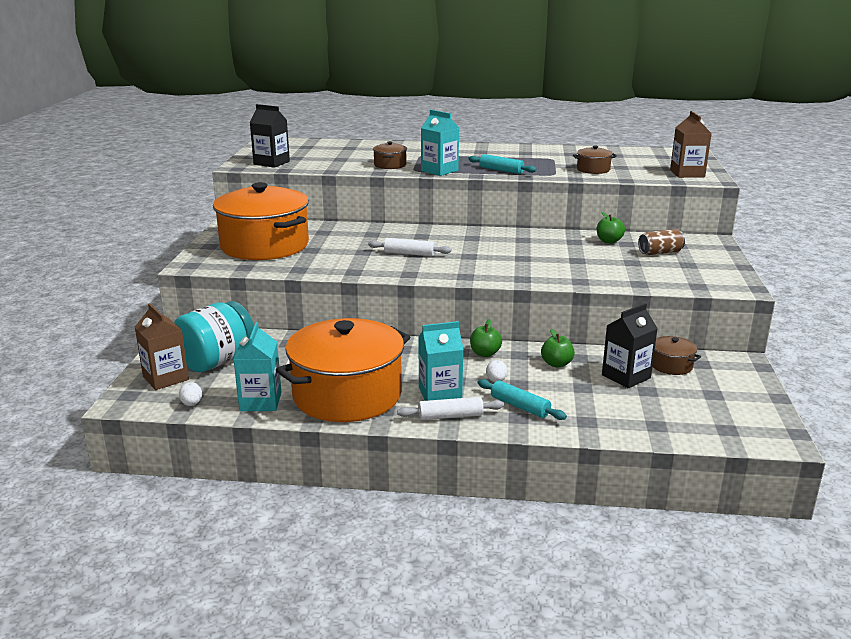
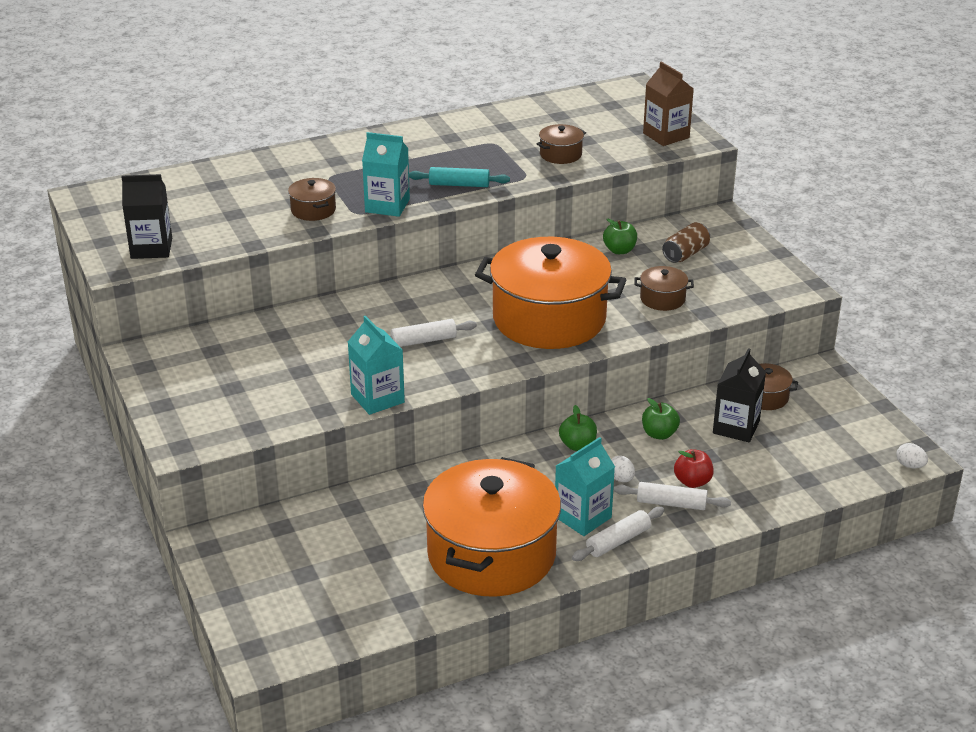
camera: 30 degrees left, 10 degrees up
(165, 378) = (267, 609): brown carton -> none
(192, 404) = (339, 631): white egg -> white egg (910, 465)
(217, 361) = (299, 564): turquoise jar -> none
(260, 401) = (410, 598): turquoise carton -> turquoise carton (377, 398)
(265, 246) = (234, 382): orange pot -> orange pot (549, 319)
(520, 406) = (671, 503): turquoise rolling pin -> white rolling pin
(552, 398) = (692, 482): none -> red apple
(613, 270) = (662, 299): none -> brown pot

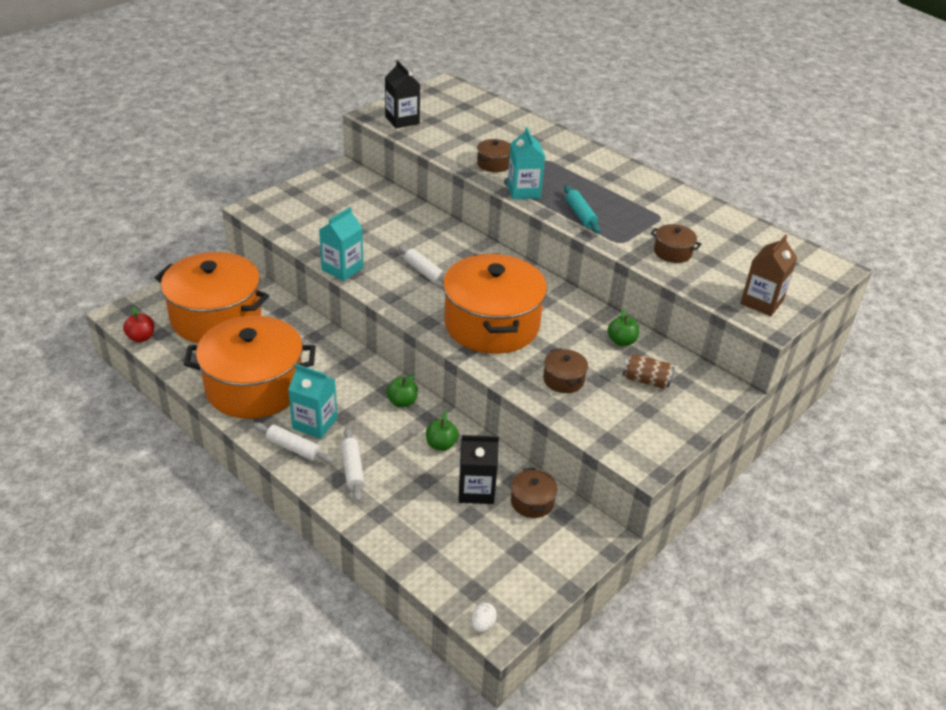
camera: 65 degrees right, 5 degrees up
(327, 566) = (216, 317): none -> orange pot
(621, 479) = (371, 434): white egg -> none
(692, 482) = (387, 476): red apple -> red apple (141, 337)

